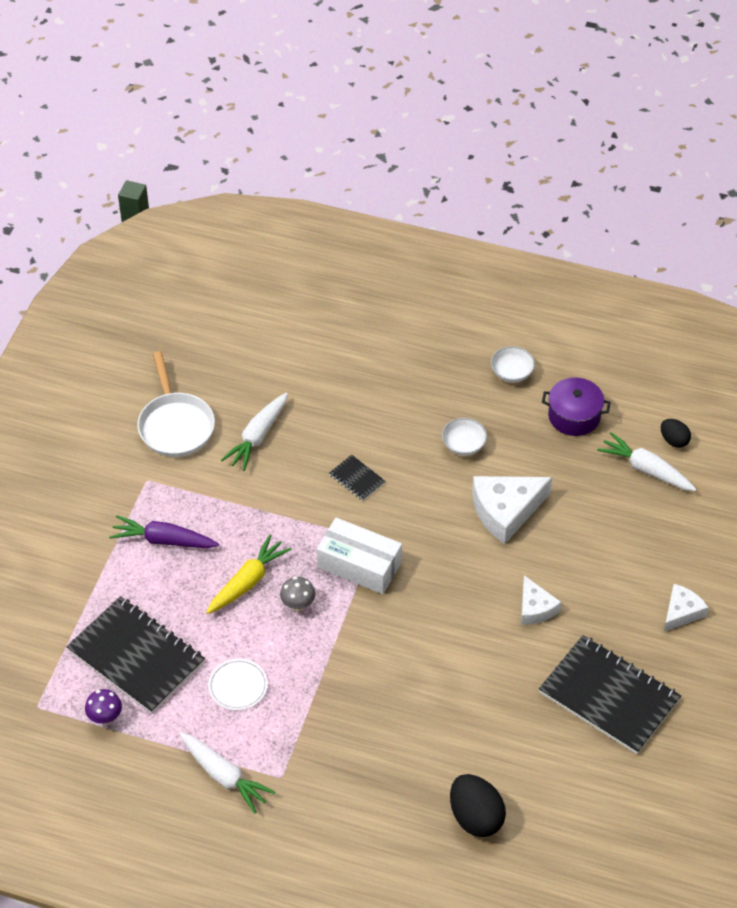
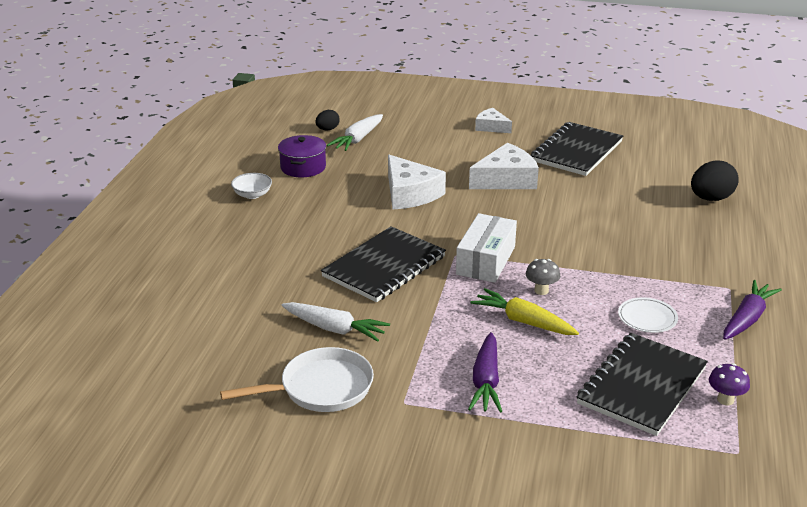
camera: 95 degrees left, 20 degrees down
(224, 776) = (747, 318): white carrot -> purple carrot
(357, 479) = (384, 267): black notebook -> black notebook, size x2.29
(463, 445) = (338, 214): white bowl -> none
(535, 608) = (506, 180): white cheese -> white cheese, size x1.70

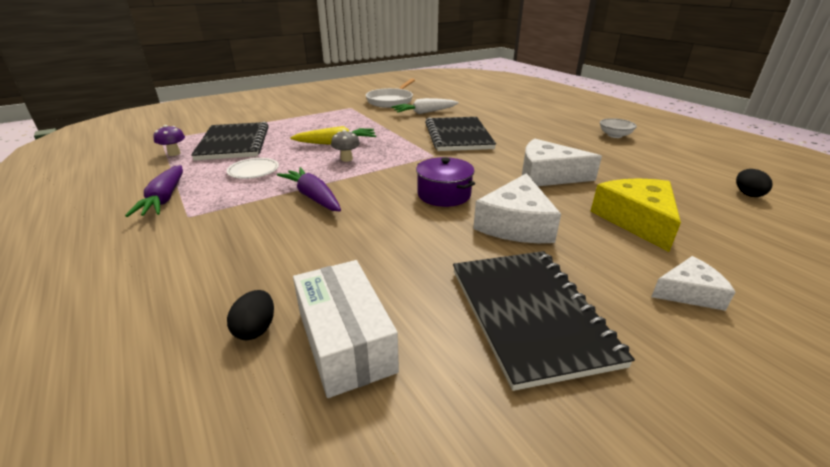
camera: 135 degrees right, 0 degrees up
(303, 167) = (651, 160): purple pot -> purple pot (444, 194)
(358, 139) = (705, 198): white carrot -> none
(433, 150) = (636, 220): none -> yellow cheese
(485, 260) = (409, 160): white box -> white box (346, 341)
(486, 381) = (323, 121): purple carrot -> purple carrot (313, 197)
(711, 198) = (256, 329): black egg -> black egg, size x0.57

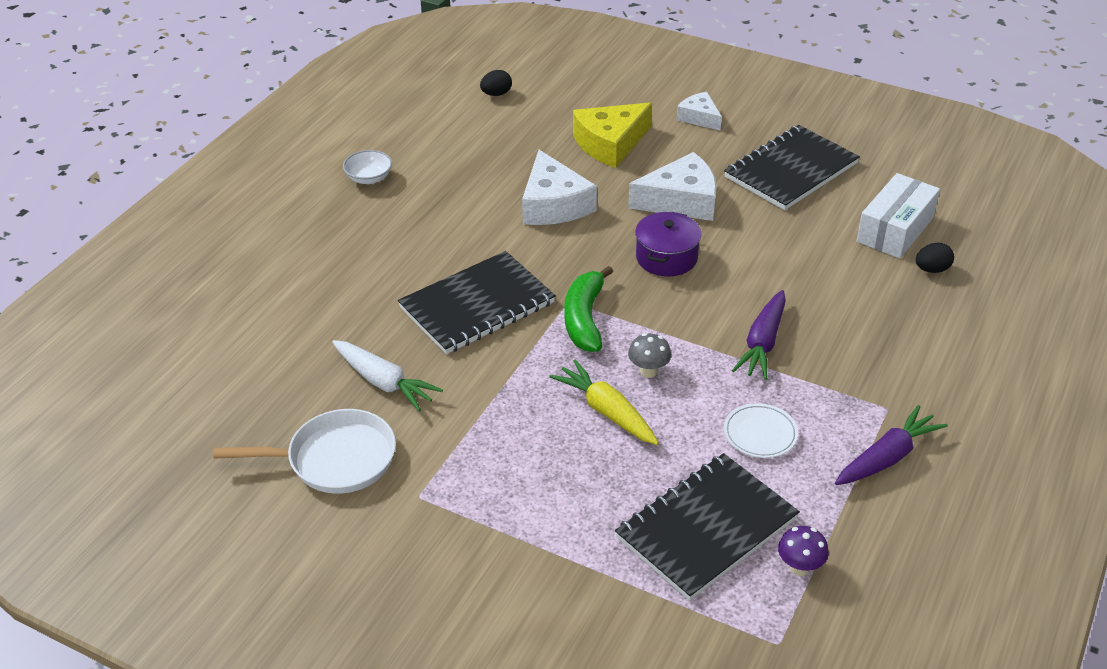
camera: 120 degrees left, 10 degrees up
(413, 155) = (585, 319): none -> green banana

